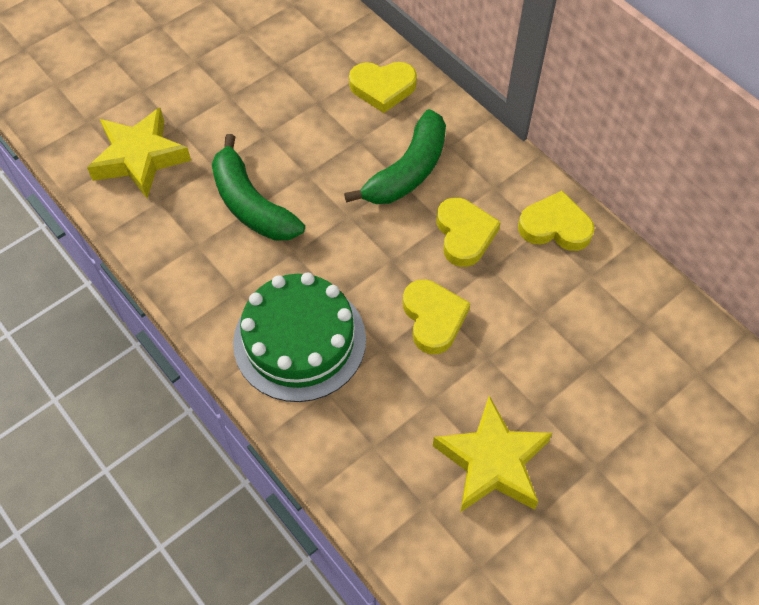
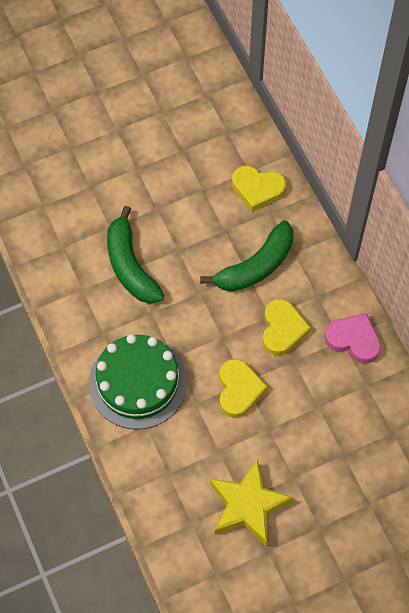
camera: 15 degrees right, 5 degrees up
(140, 158) = (56, 207): yellow star -> none
(555, 226) = (353, 340): yellow heart -> pink heart

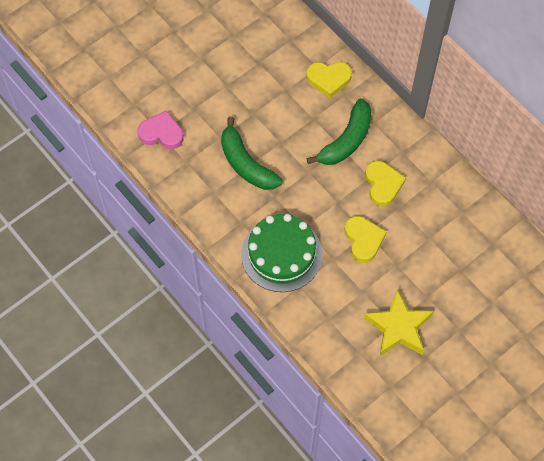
camera: 15 degrees left, 0 degrees up
(353, 340) = (441, 179): pink heart -> pink heart (161, 133)

